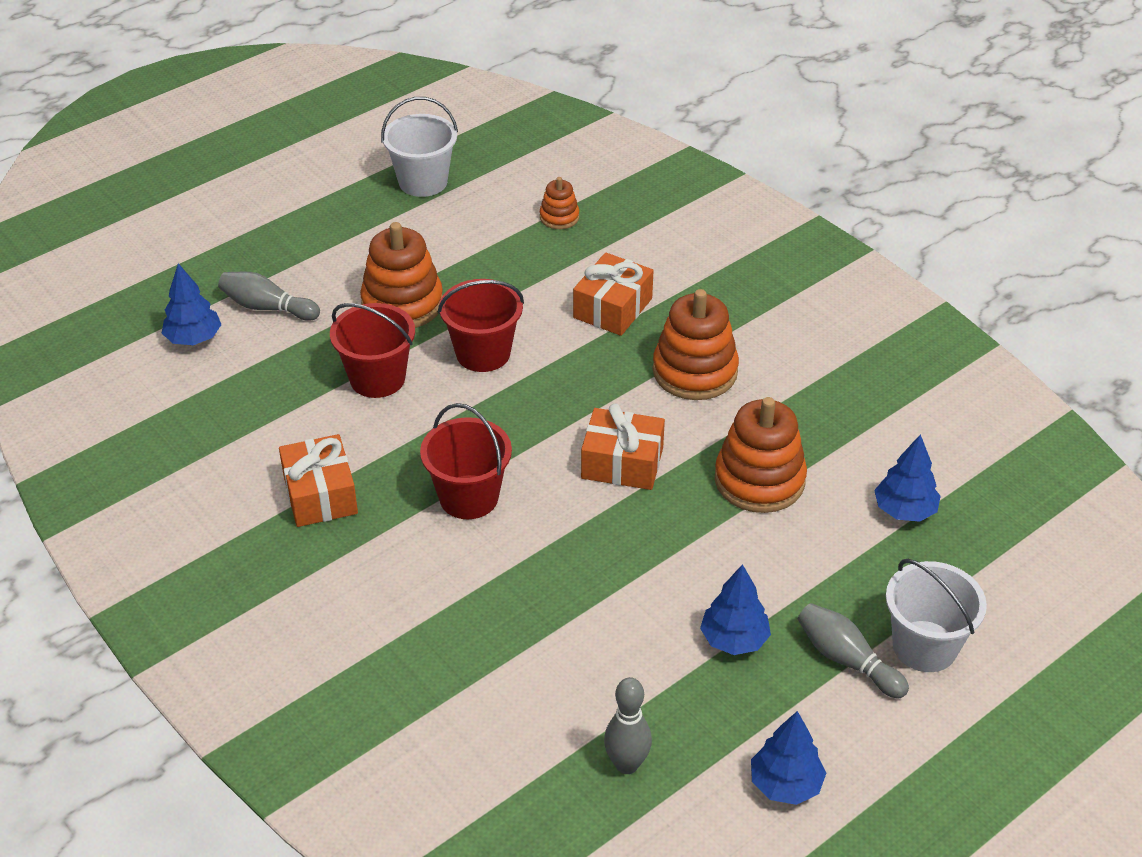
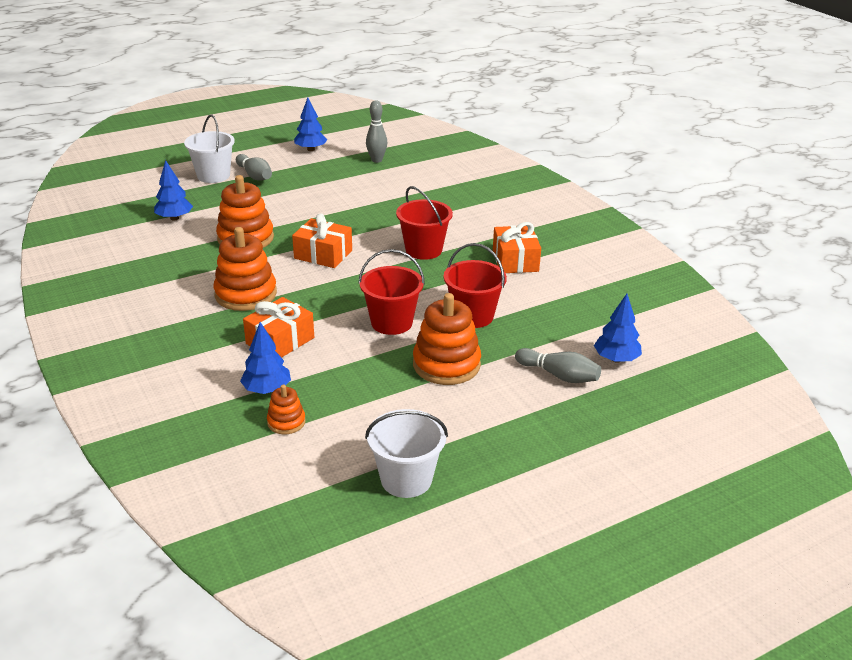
camera: 170 degrees left, 10 degrees down
(734, 639) = (304, 186): blue tree -> blue tree (267, 390)

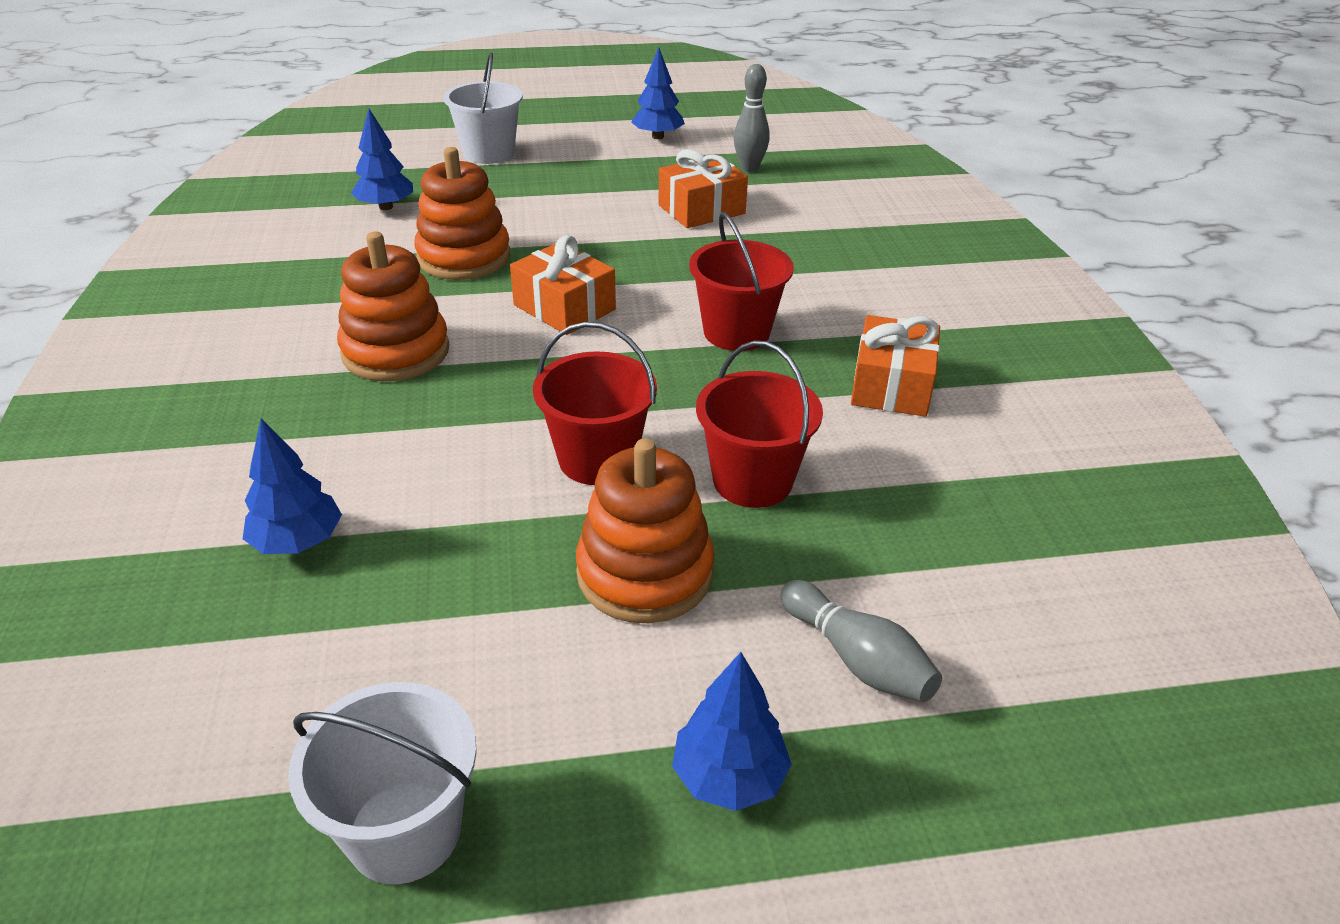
camera: 20 degrees right, 5 degrees up
(254, 175) = (547, 162): grey bowling pin -> none
(280, 341) = (388, 450): orange gift -> orange gift (701, 209)
(286, 422) = (280, 620): orange stacking toy -> none
(616, 359) = (1000, 651): blue tree -> blue tree (729, 777)

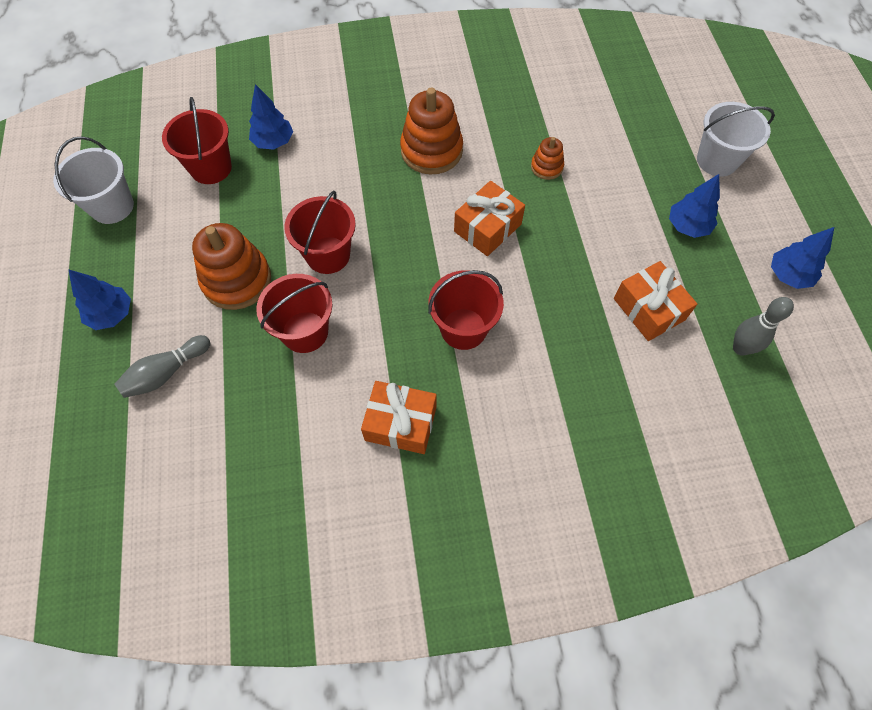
camera: 90 degrees right, 25 degrees up
(336, 640) = (211, 168): none -> red bucket
(386, 207) = (611, 115): blue tree -> blue tree (687, 226)
(464, 257) = (546, 167): orange stacking toy -> orange stacking toy, size x0.52

